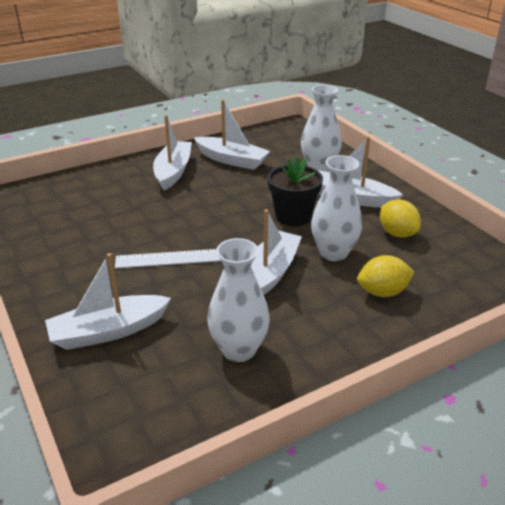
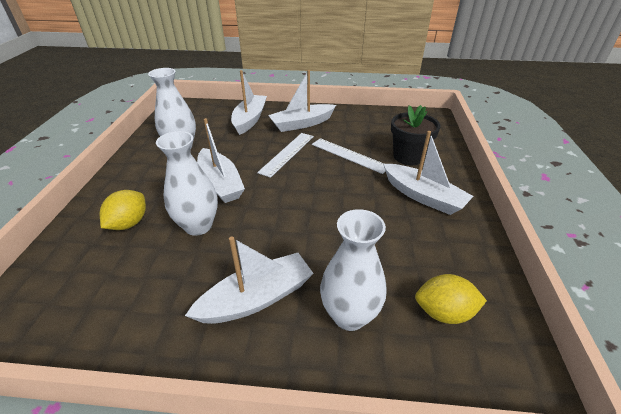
camera: 125 degrees right, 5 degrees up
(138, 221) = (349, 155): none -> white ruler
(231, 160) = (425, 245): white boat -> white boat (302, 124)
(293, 216) = (273, 232): black flower pot -> black flower pot (408, 157)
(397, 233) = (164, 288): yellow lemon -> yellow lemon (444, 312)

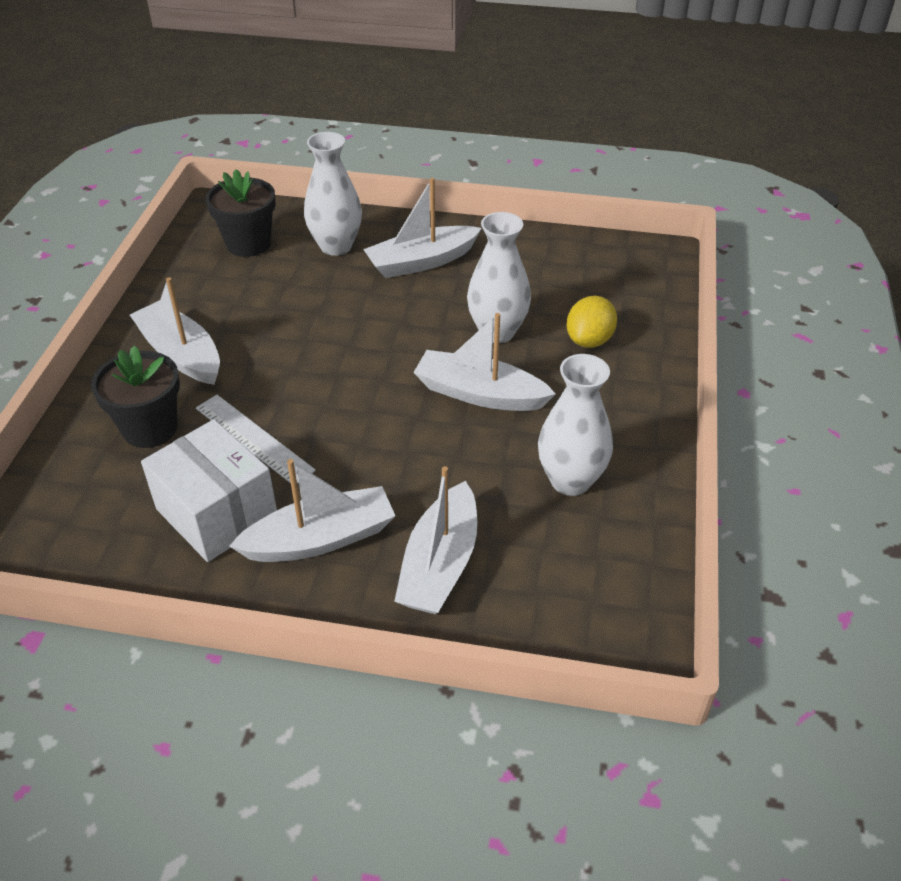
camera: 175 degrees left, 5 degrees up
(220, 183) = (479, 394): white boat -> white boat turned 45 degrees counterclockwise
(287, 153) = (366, 450): white ruler -> none
(351, 129) = (217, 513): none -> white box
(444, 312) = (248, 244): yellow lemon -> black flower pot

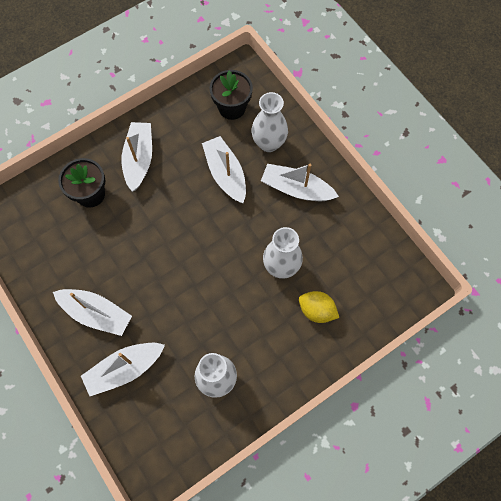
camera: 45 degrees right, 25 degrees up
(217, 513) = (74, 264): white box -> none
(254, 439) = (122, 236): white ruler -> none
(479, 394) = (233, 296): white boat -> white boat (225, 174)
(589, 340) = (316, 310): yellow lemon -> yellow lemon turned 45 degrees clockwise

